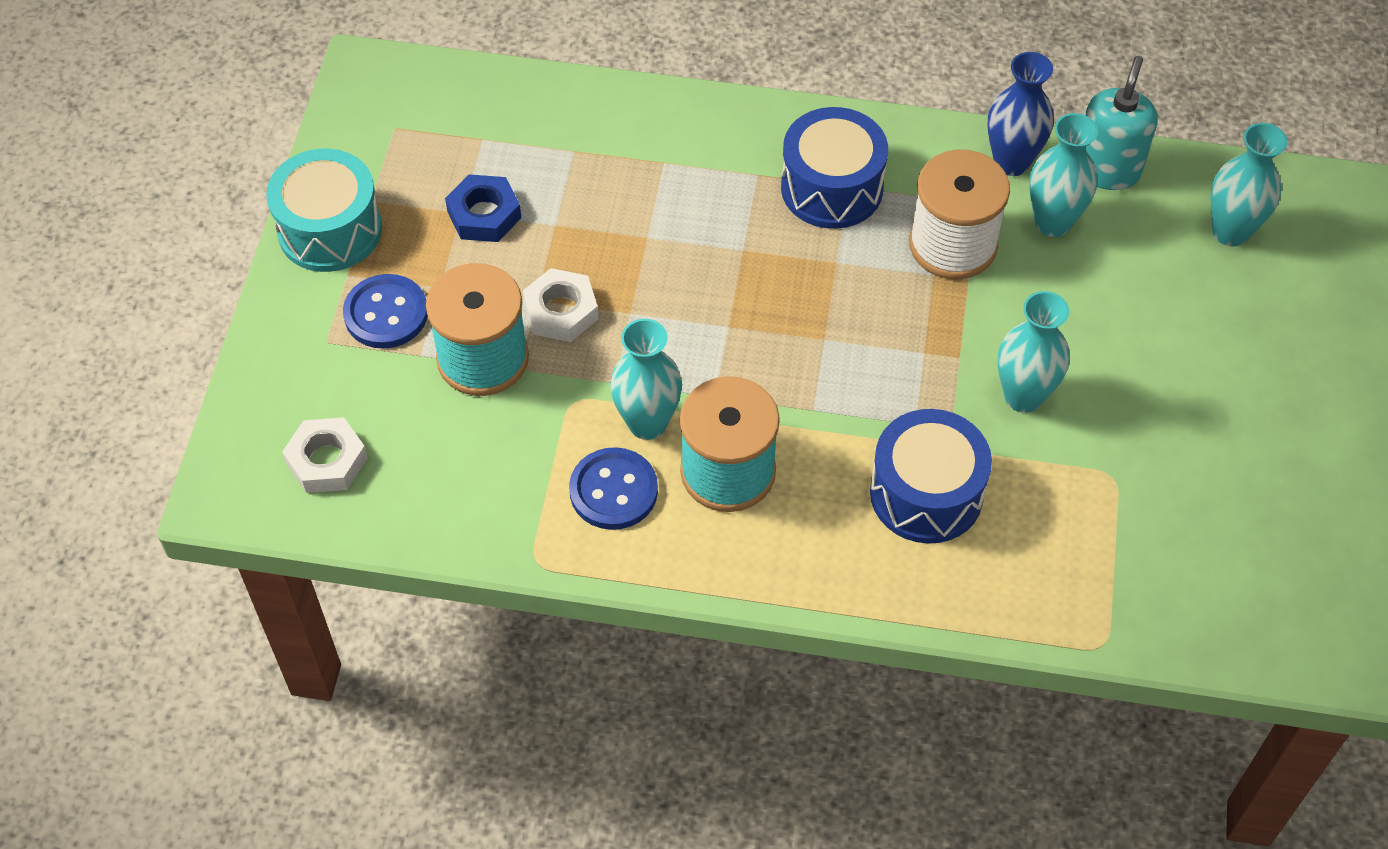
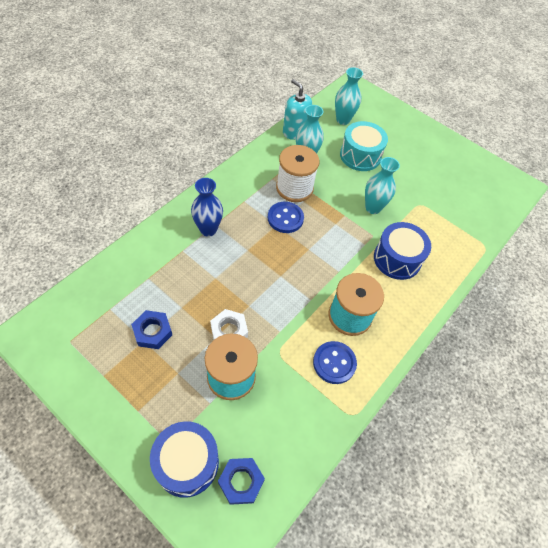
camera: 65 degrees left, 0 degrees up
(327, 461) = (241, 482): white nut -> blue nut
(330, 230) = (104, 404): turquoise drum -> turquoise drum (360, 155)
(386, 314) = (175, 405): blue button -> blue button (285, 218)
(647, 423) = (308, 331): turquoise vase -> none
(832, 188) = (241, 206): blue drum -> blue drum (187, 463)
(1011, 162) = (271, 152): blue vase -> blue vase (208, 229)

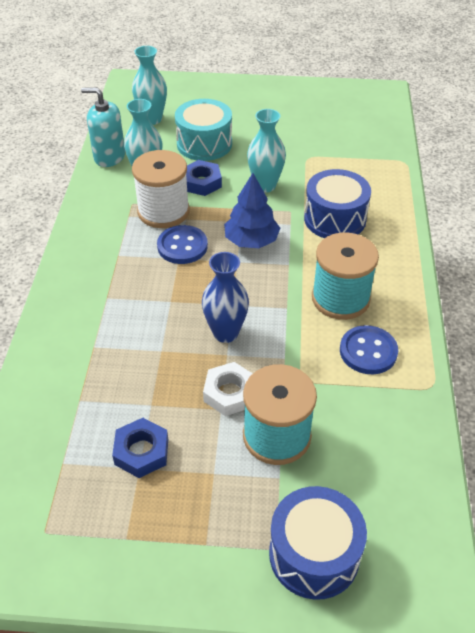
camera: 30 degrees left, 10 degrees down
(208, 229) = (104, 307): blue vase -> blue vase (225, 333)
(241, 482) = (387, 528): blue nut -> blue nut (201, 182)
(330, 240) = (251, 241): none -> blue tree

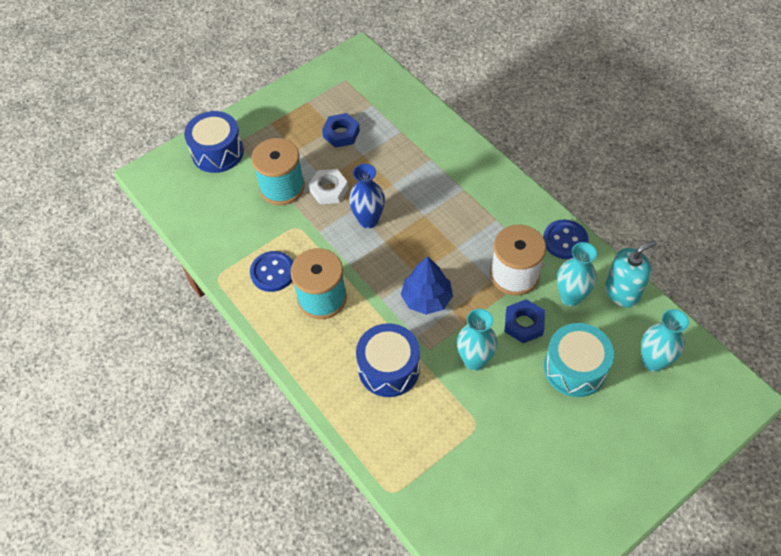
camera: 140 degrees right, 10 degrees up
(182, 246) = (465, 257): blue button -> blue button (565, 240)

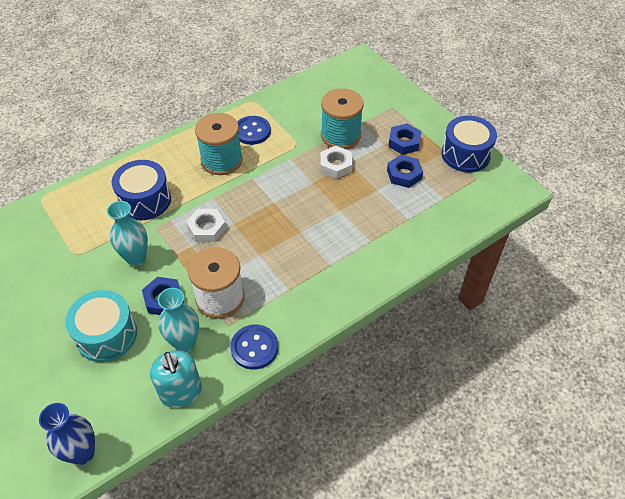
camera: 90 degrees right, 5 degrees down
(217, 152) = (381, 96): blue drum -> blue drum (465, 154)
(294, 133) = (404, 142): none -> blue nut
(368, 220) = (298, 191): blue vase -> blue vase (82, 453)
(426, 299) = (207, 228): blue tree -> white nut
(653, 361) = (94, 406): turquoise vase -> none

